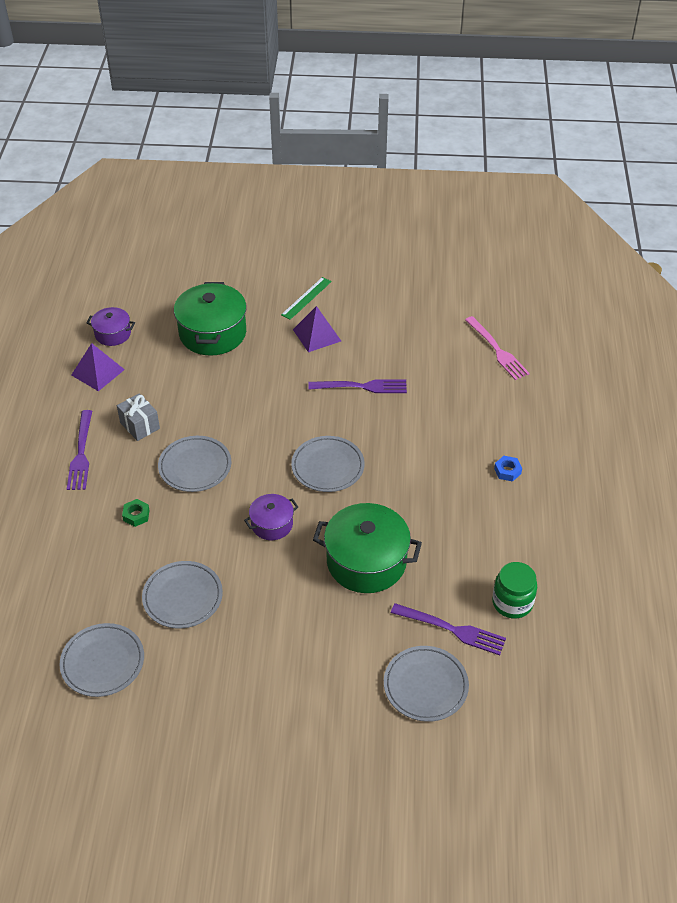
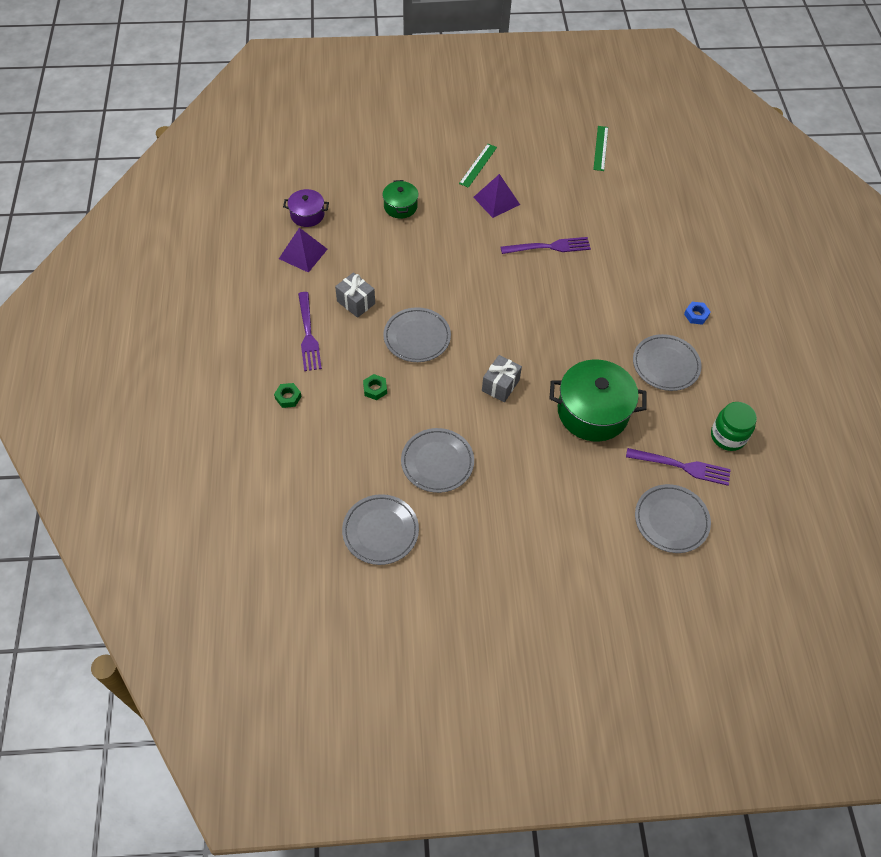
camera: 10 degrees left, 10 degrees up
(42, 515) = (288, 397): none -> green nut
(212, 333) = (400, 206): green pot -> green pot, size x0.54
(272, 524) = (500, 385): purple pot -> grey gift
(328, 466) = (537, 326): grey plate -> grey plate (665, 365)
(444, 290) = (600, 148): none -> green ruler
(497, 350) = (661, 202): pink fork -> none

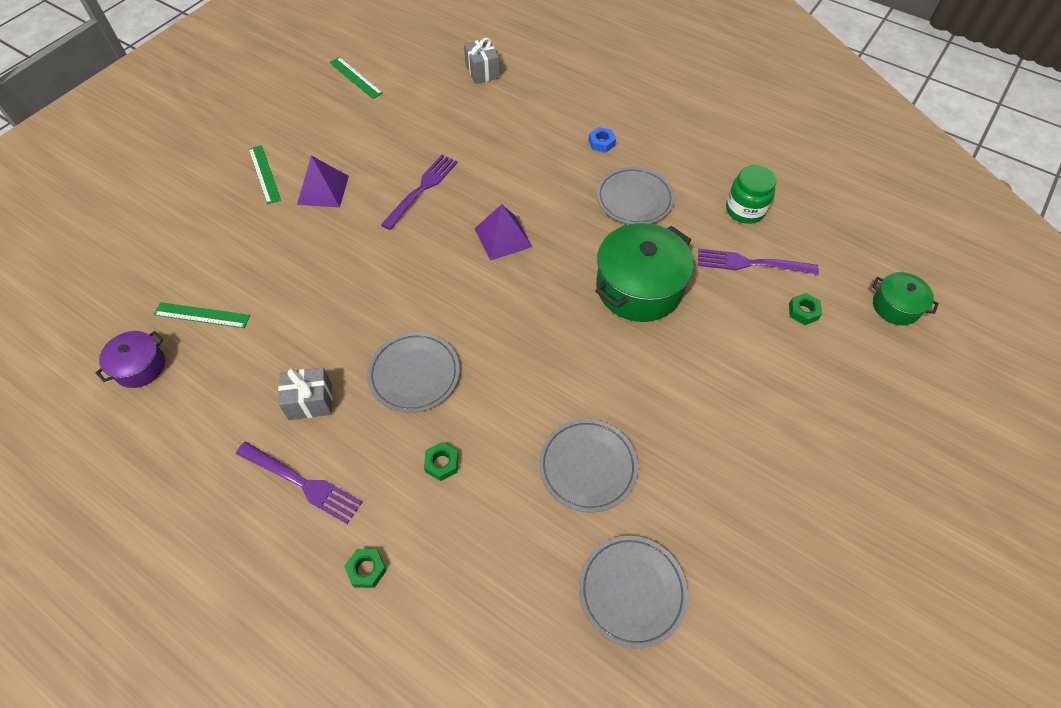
camera: 50 degrees left, 0 degrees up
(303, 254) = (187, 409): purple pyramid -> purple pyramid (503, 237)
(360, 215) = (202, 315): none -> green ruler
(400, 206) = (235, 272): green pot -> green pot (895, 306)
(500, 385) = (543, 341): grey gift -> grey gift (482, 72)
(671, 520) = (803, 311): grey plate -> green nut
(682, 466) = (751, 263): purple fork -> purple fork turned 135 degrees counterclockwise

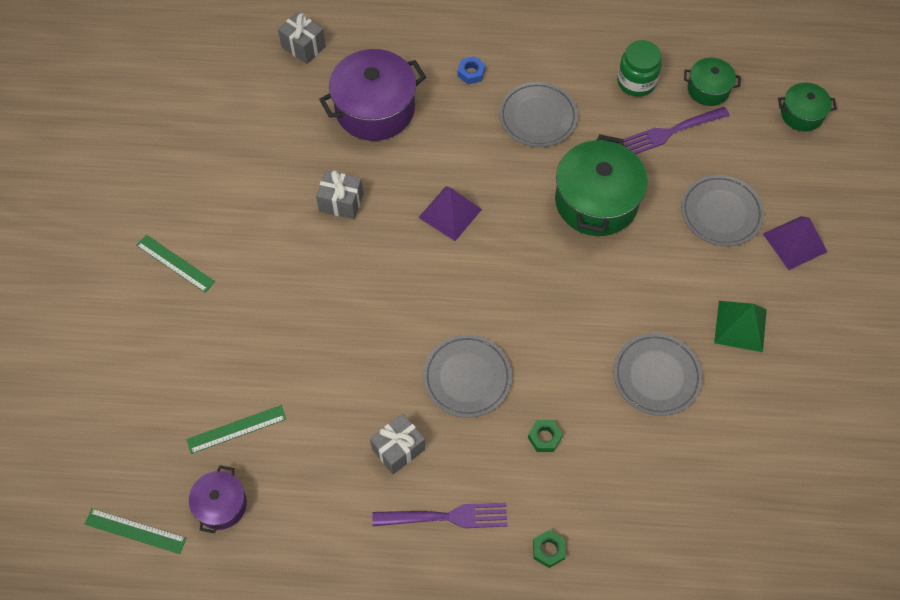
camera: 30 degrees left, 5 degrees up
(323, 190) = (247, 250): purple pyramid -> purple pyramid (794, 242)
(355, 77) = (180, 113): green ruler -> green ruler (135, 531)
(422, 189) = (341, 202): purple fork -> grey gift
(502, 135) = (375, 109): none -> purple pot
(632, 591) = (748, 450): grey plate -> grey plate (721, 213)
(705, 465) = (740, 326): none -> green pyramid
(803, 311) = (736, 155): green nut -> none
(811, 245) = (708, 89): none -> green pot

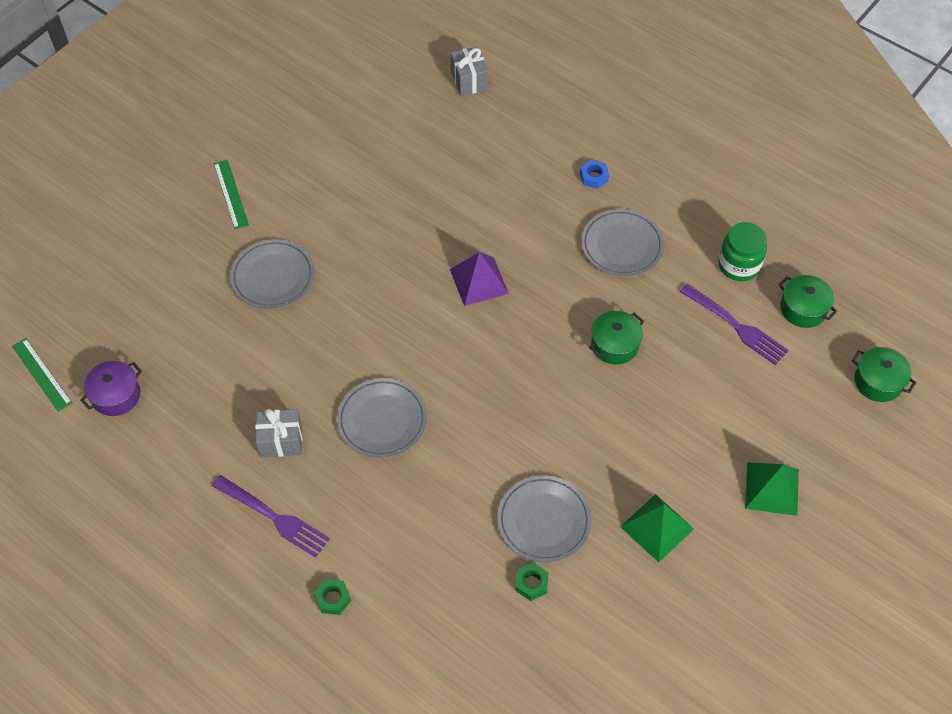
camera: 35 degrees right, 5 degrees down
(236, 429) = (173, 347): green ruler -> none
(341, 202) = (396, 221): grey gift -> none
(375, 109) = (486, 162): purple pot -> none
(544, 437) = (405, 508): green nut -> green nut (531, 583)
(596, 201) = (614, 345): green pot -> green pot, size x0.54
(671, 131) = (736, 326): purple fork -> purple fork turned 150 degrees counterclockwise
(721, 213) = (722, 421): grey plate -> grey plate (273, 277)
(794, 242) = (772, 488): purple pyramid -> green pyramid

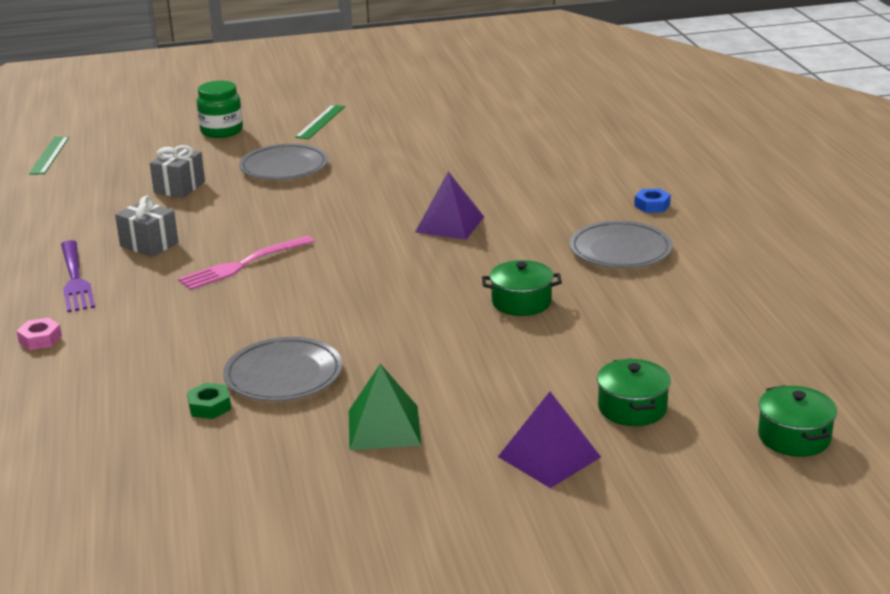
camera: 40 degrees right, 30 degrees down
(116, 395) = (78, 181): purple pot -> none
(333, 599) = (40, 339): green nut -> pink nut
(382, 420) = (243, 264): grey plate -> pink fork
(469, 81) = (610, 126): grey gift -> grey gift (179, 187)
(736, 326) = (671, 337): purple fork -> none
(739, 265) = (732, 302): green jar -> green jar (222, 131)
(772, 488) = (549, 456): green pyramid -> purple pyramid
(803, 309) = (769, 354): green pot -> green pot (632, 408)

